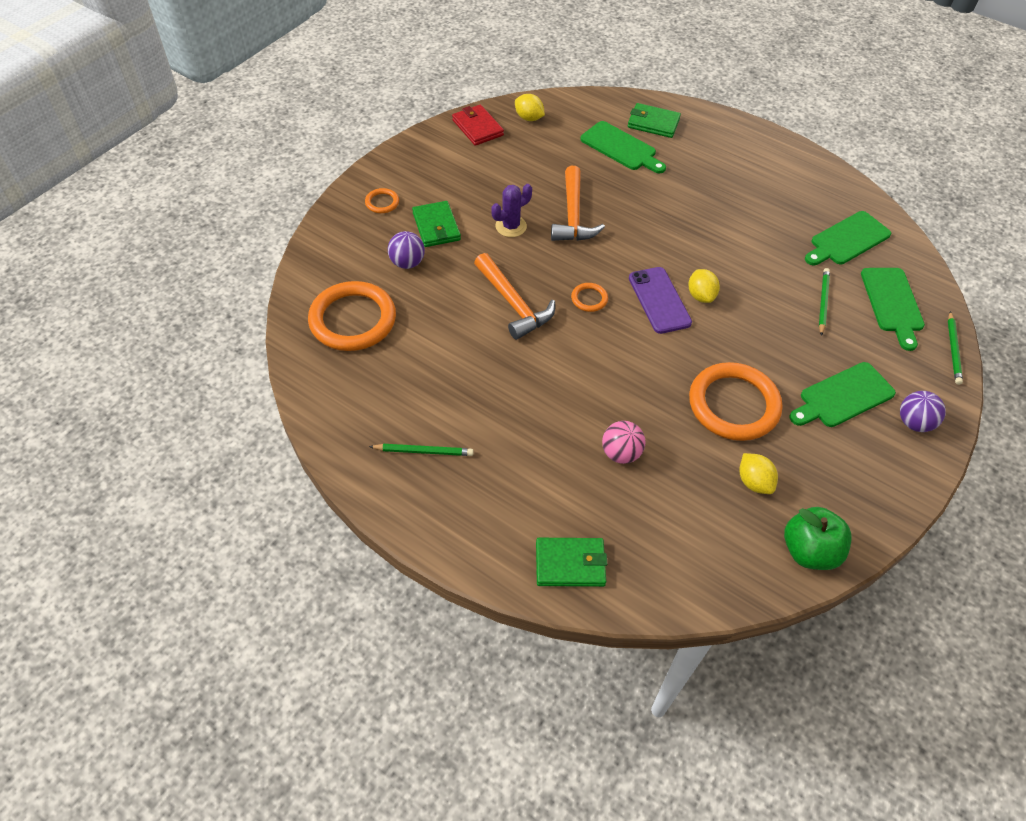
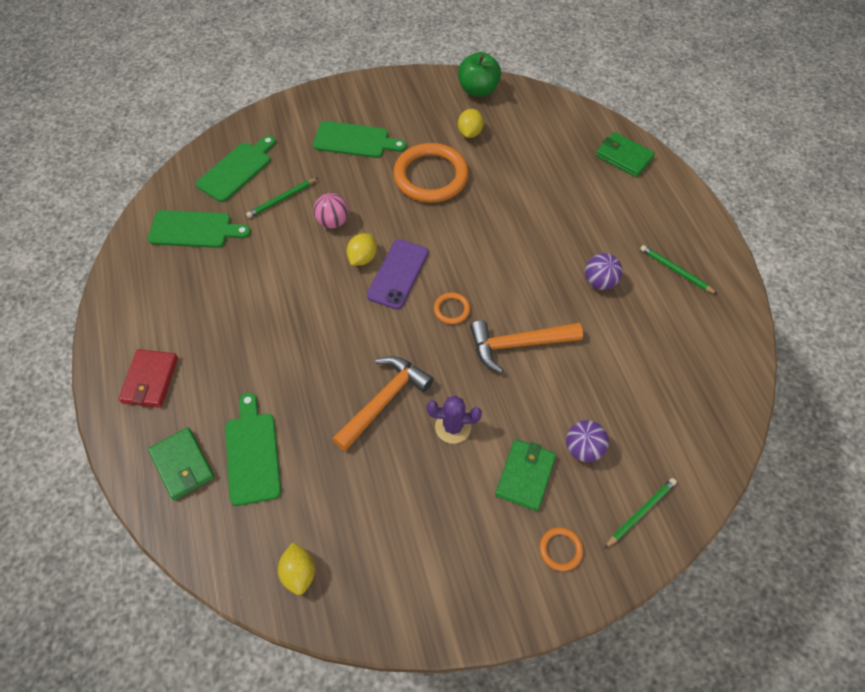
camera: 140 degrees left, 5 degrees up
(353, 320) = (671, 416): orange ring -> none
(477, 127) = (370, 600): red wallet -> red wallet (150, 380)
(513, 303) = (518, 344): orange hammer -> orange hammer turned 105 degrees counterclockwise
(621, 453) = (537, 192): pink ball -> pink ball (333, 222)
(914, 423) = (333, 105): purple ball -> purple ball (599, 282)
(953, 349) = (246, 123): green pencil -> green pencil (640, 513)

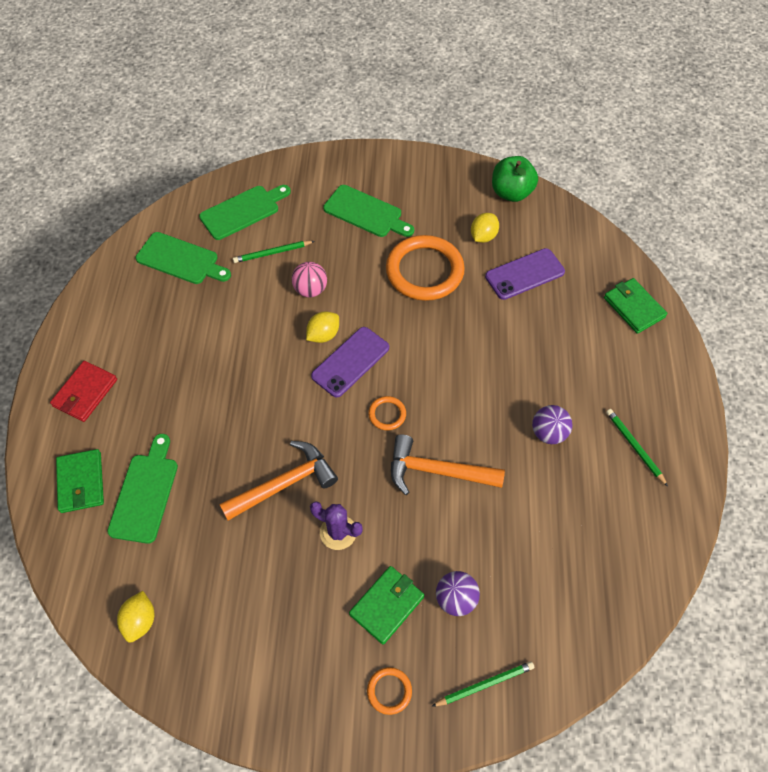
camera: 20 degrees right, 0 degrees up
(520, 155) = (524, 274): none -> purple phone

